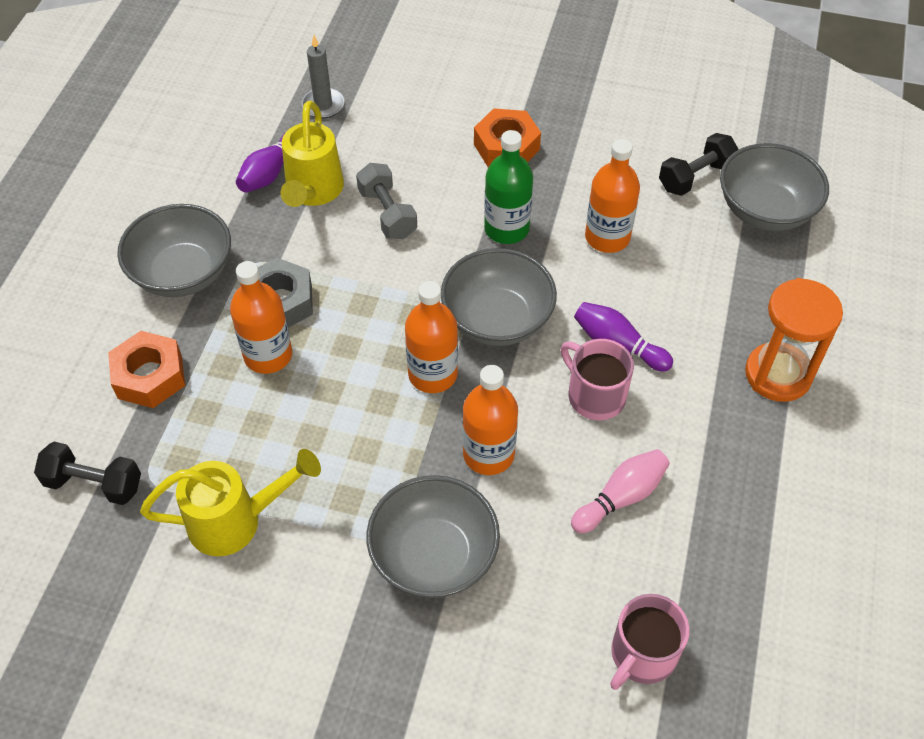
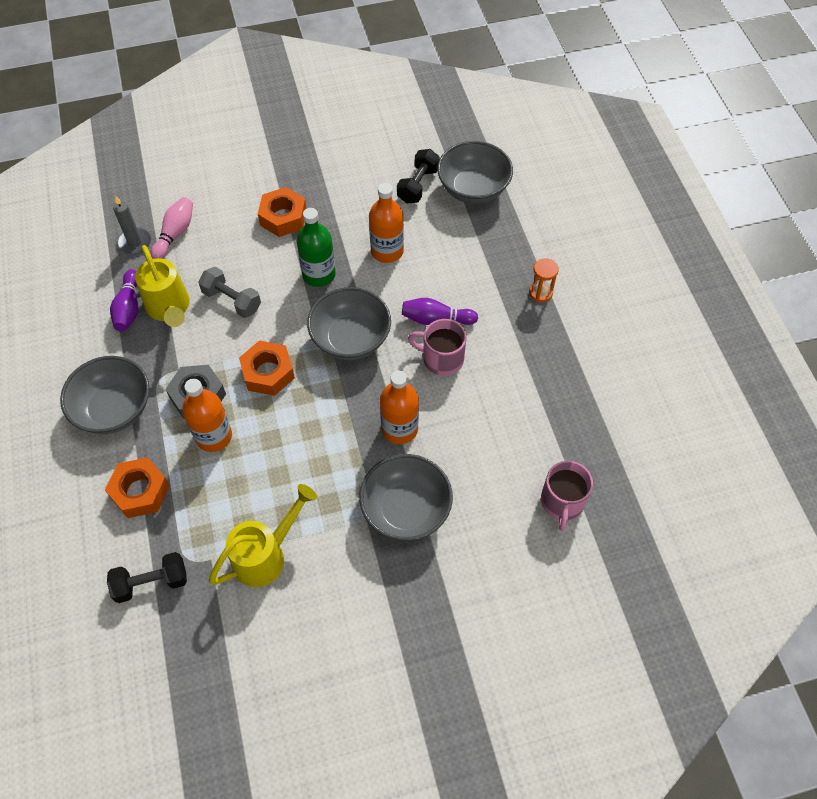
camera: 30 degrees left, 5 degrees up
(375, 313) = (268, 372): none -> orange nut
(432, 374) = (332, 395): orange bottle -> none
(621, 497) = (495, 415): pink bowling pin -> pink bowling pin (175, 234)
(778, 374) = (540, 292): orange hourglass -> orange hourglass, size x0.53

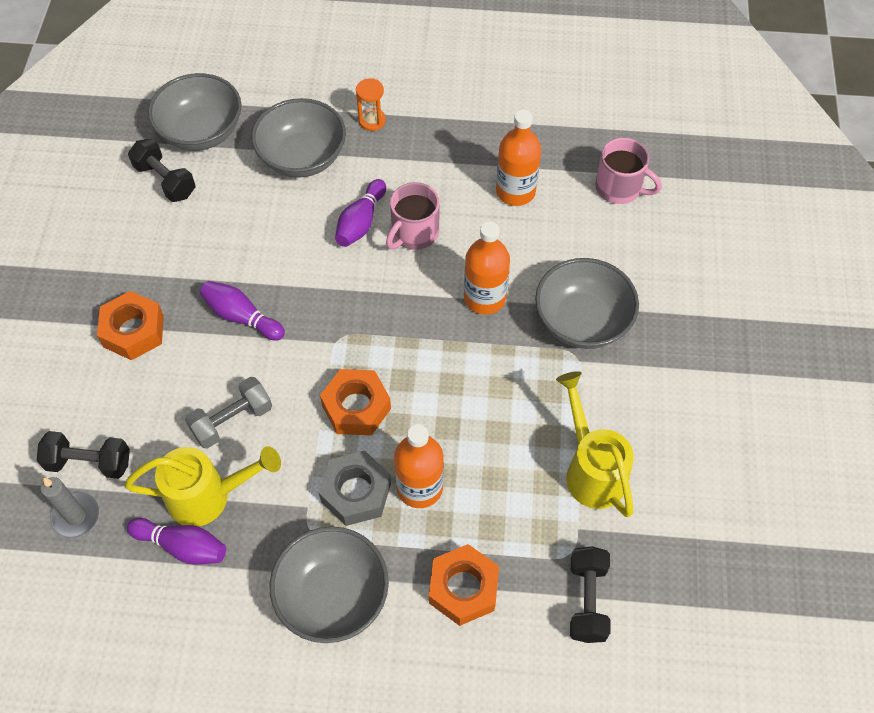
camera: 70 degrees left, 0 degrees up
(175, 234) = (89, 462): pink bowling pin -> black dumbbell
(319, 274) = (242, 317): green bottle -> purple bowling pin
(351, 339) = (348, 310): grey bowl -> grey bowl (302, 157)
(387, 251) = (244, 239): orange bottle -> orange bottle (515, 191)

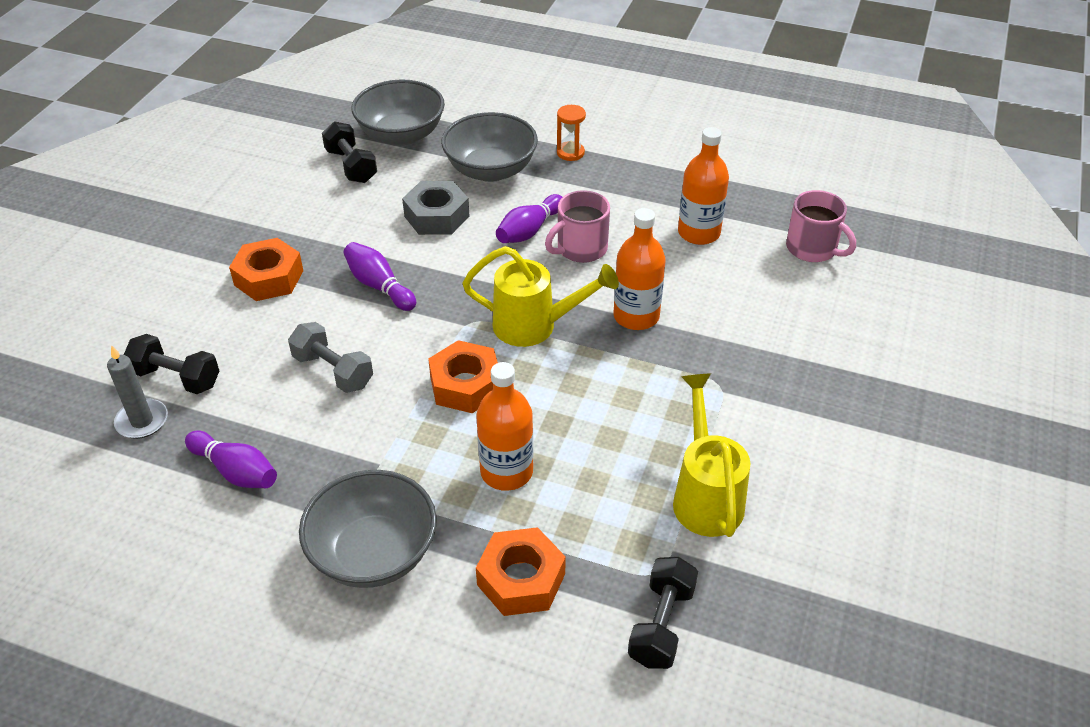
camera: 15 degrees right, 15 degrees down
(209, 496) = (282, 432): yellow watering can -> yellow watering can (535, 326)
(232, 420) = (333, 371): grey dumbbell -> grey dumbbell turned 60 degrees clockwise
(356, 492) = (436, 462): grey nut -> grey nut (436, 216)
(582, 321) = (737, 356): grey bowl -> none

